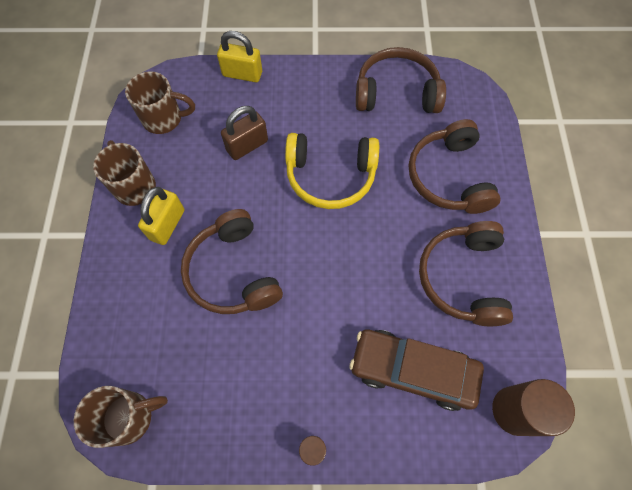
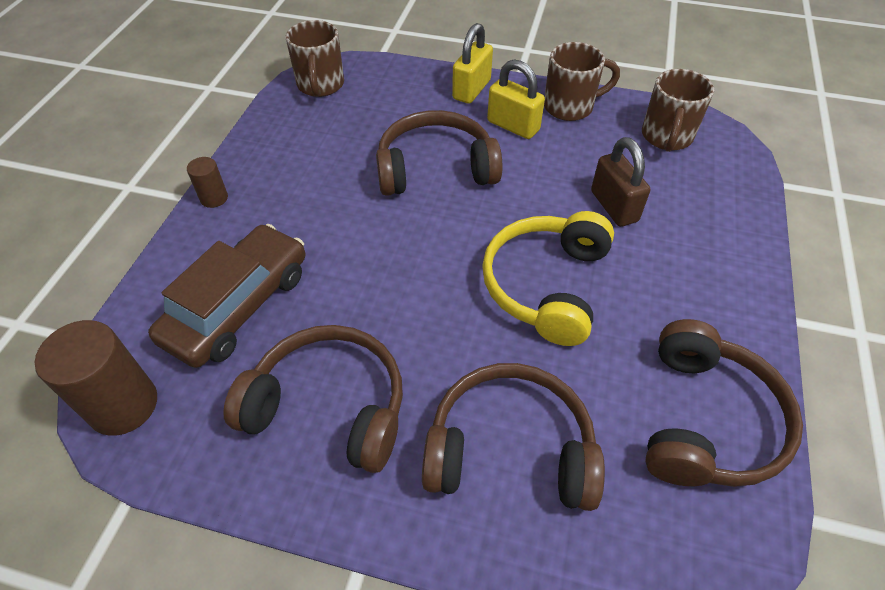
camera: 105 degrees right, 15 degrees down
(242, 74) = (745, 220): yellow padlock -> yellow padlock (471, 90)

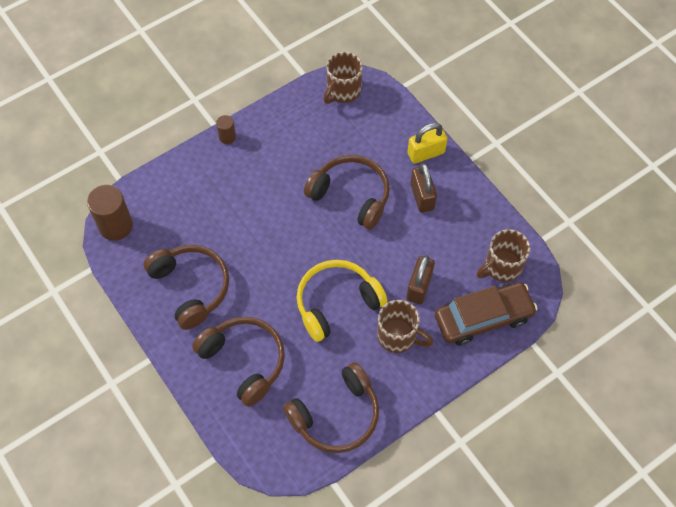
camera: 40 degrees right, 10 degrees up
(238, 306) = (192, 210): brown car -> brown car (483, 318)
(513, 126) = (422, 196): yellow padlock -> brown padlock
(570, 107) = (470, 206): brown mug -> brown mug (398, 336)

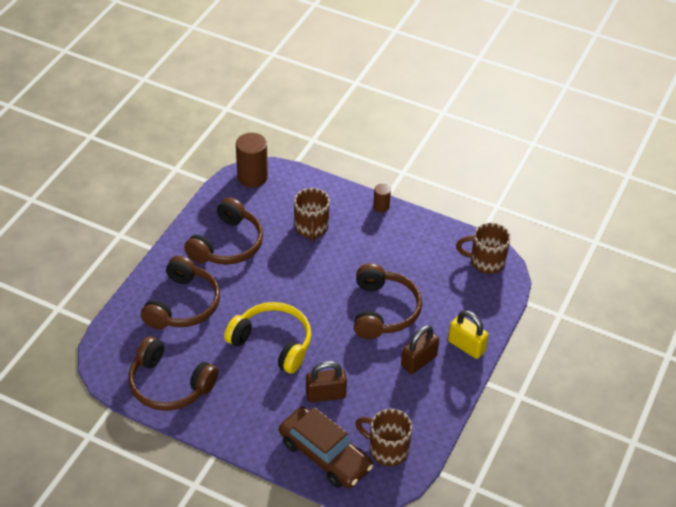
camera: 60 degrees right, 15 degrees down
(398, 336) = (267, 398): brown mug -> brown mug (311, 228)

